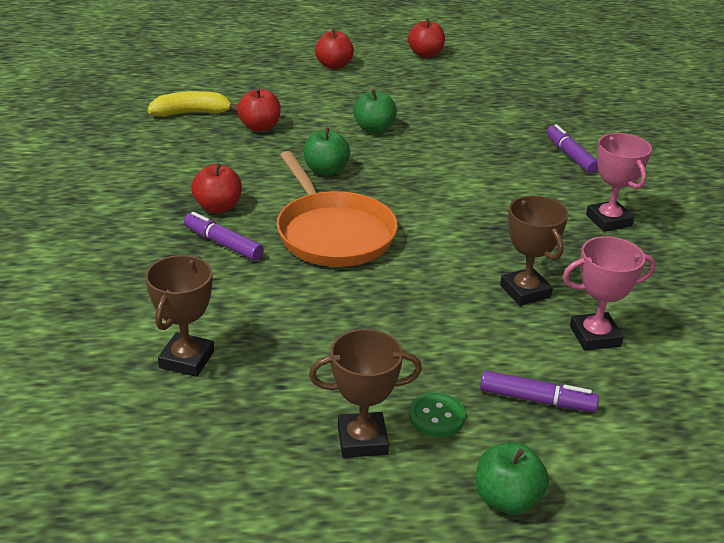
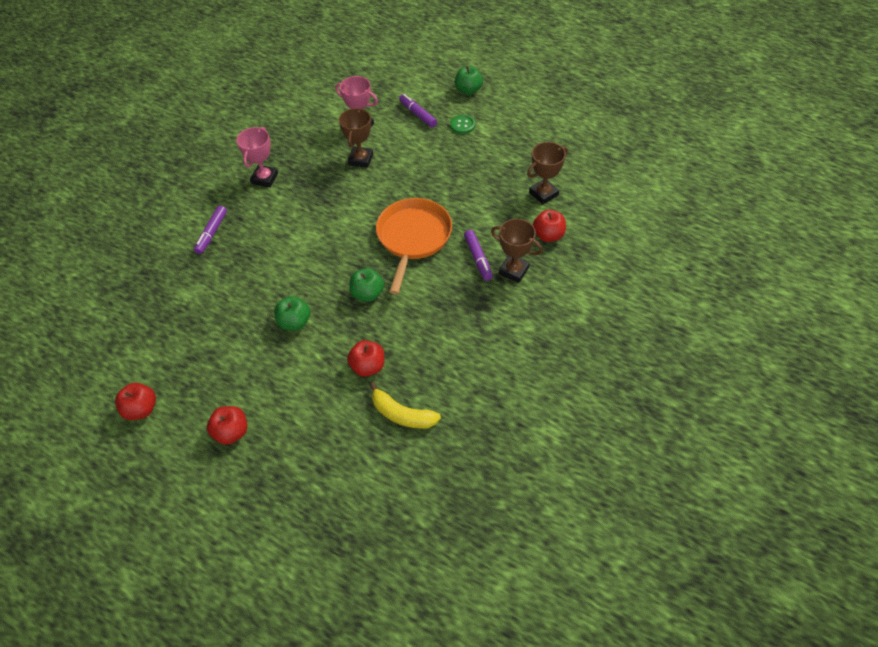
camera: 140 degrees left, 20 degrees up
(218, 207) = (459, 291): red apple -> red apple (548, 235)
(362, 440) = (499, 129): brown trophy -> brown trophy (514, 270)

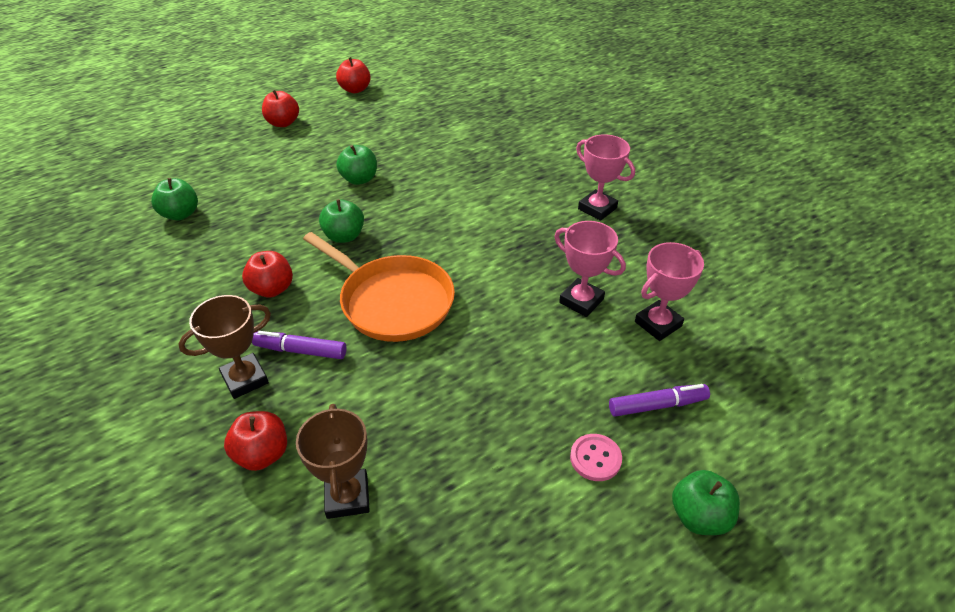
camera: 115 degrees right, 10 degrees down
(211, 233) = (531, 155): purple marker -> none
(360, 159) = (581, 301): brown trophy -> pink trophy
(368, 366) = (256, 209): red apple -> red apple (272, 289)
(402, 414) = (180, 214): yellow banana -> green apple
(462, 125) = (595, 458): green button -> pink button

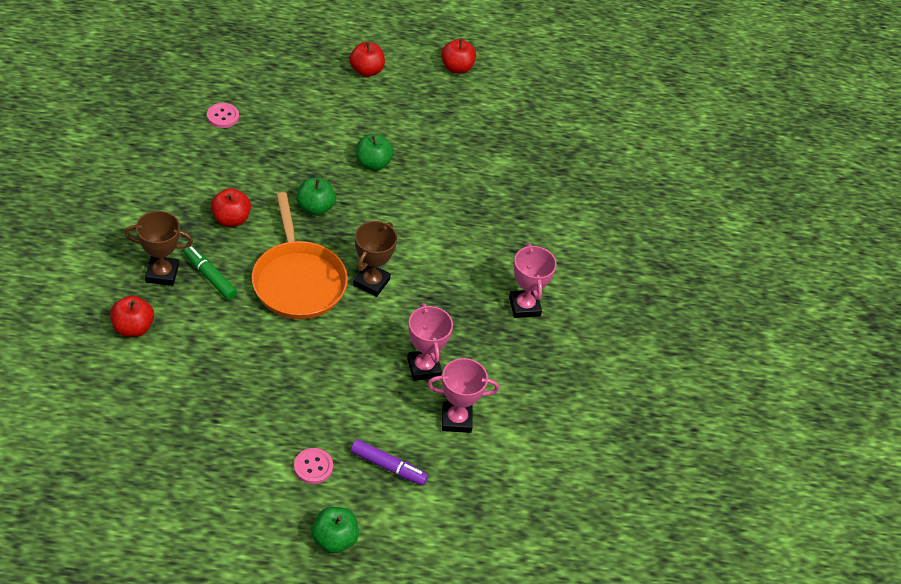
camera: 30 degrees right, 5 degrees up
(180, 214) = (223, 116): green apple -> pink button
(301, 350) = (210, 277): purple marker -> green marker
(347, 497) = (156, 385): brown trophy -> brown trophy (371, 282)

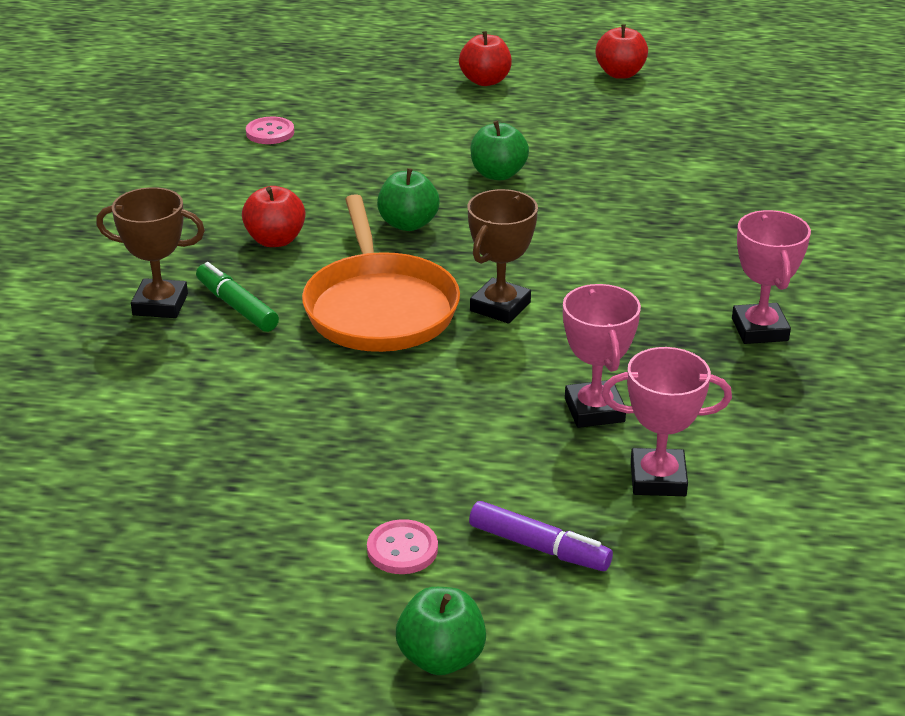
camera: 10 degrees right, 15 degrees down
(133, 328) = (105, 370): red apple -> none

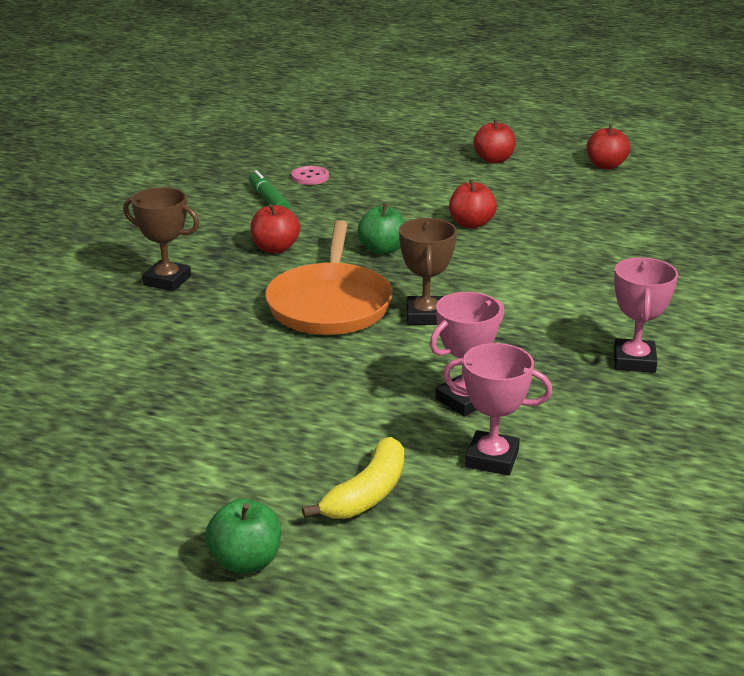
camera: 15 degrees right, 5 degrees down
(237, 306) = (222, 289): green marker -> green marker (268, 199)
(402, 549) = (257, 477): pink button -> none
(498, 174) = (471, 224): green apple -> red apple
(500, 306) = (425, 316): brown trophy -> brown trophy turned 45 degrees counterclockwise
(539, 547) = (367, 493): purple marker -> yellow banana
(594, 410) = (464, 400): pink trophy -> pink trophy turned 45 degrees clockwise

